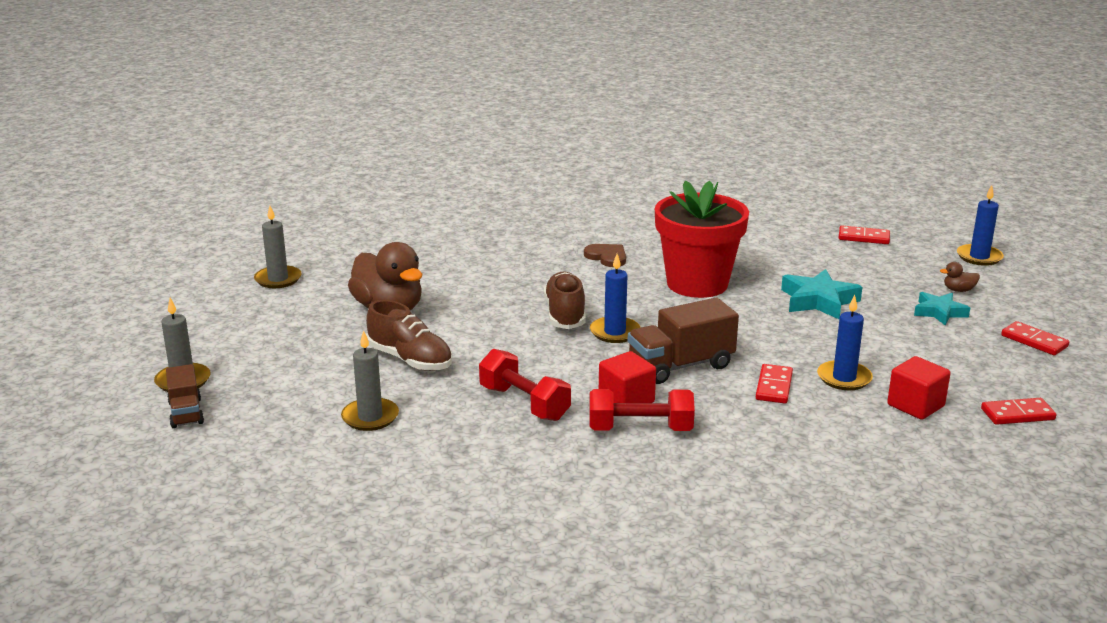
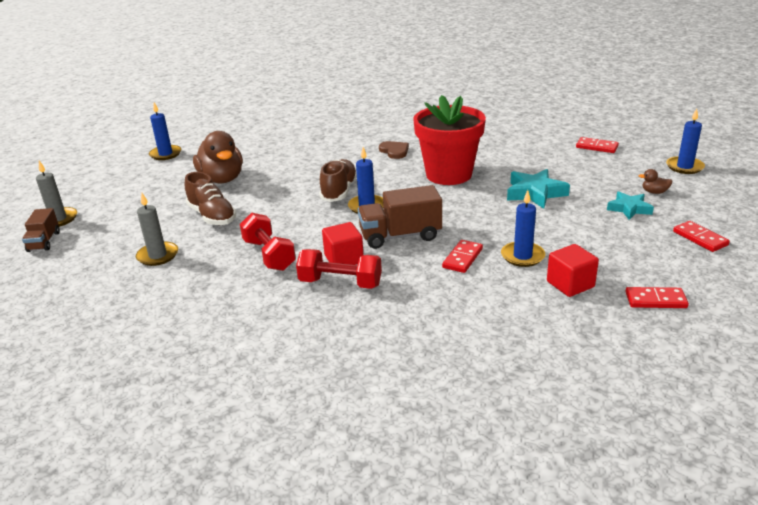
camera: 15 degrees right, 5 degrees up
(278, 279) = (165, 154): grey candle -> blue candle

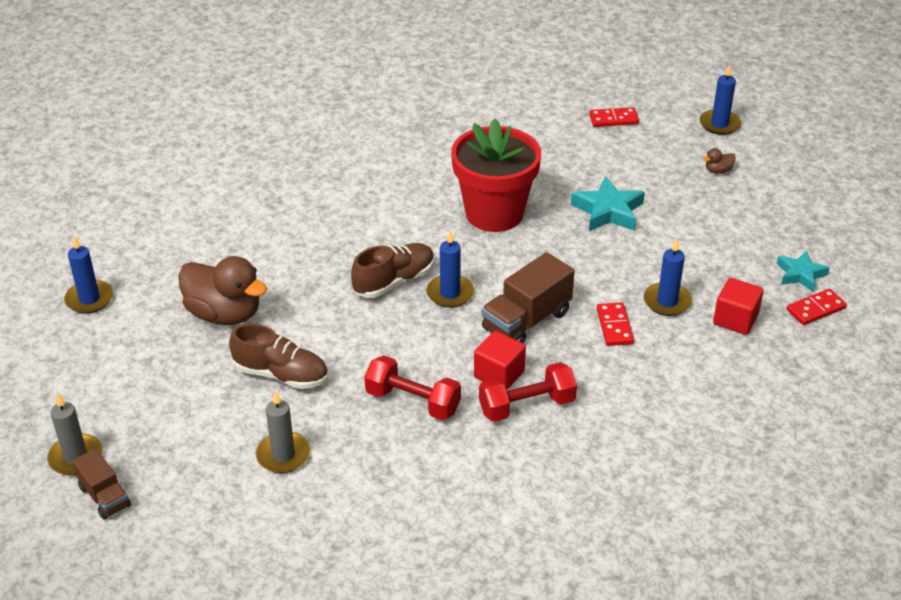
camera: 35 degrees left, 10 degrees up
(339, 191) = (394, 281): brown shoe -> brown shoe turned 75 degrees clockwise
(394, 151) = (396, 196): brown heart -> none
(629, 209) = (712, 202): turquoise star -> turquoise star (800, 274)
(700, 238) = (799, 220): red domino -> none

